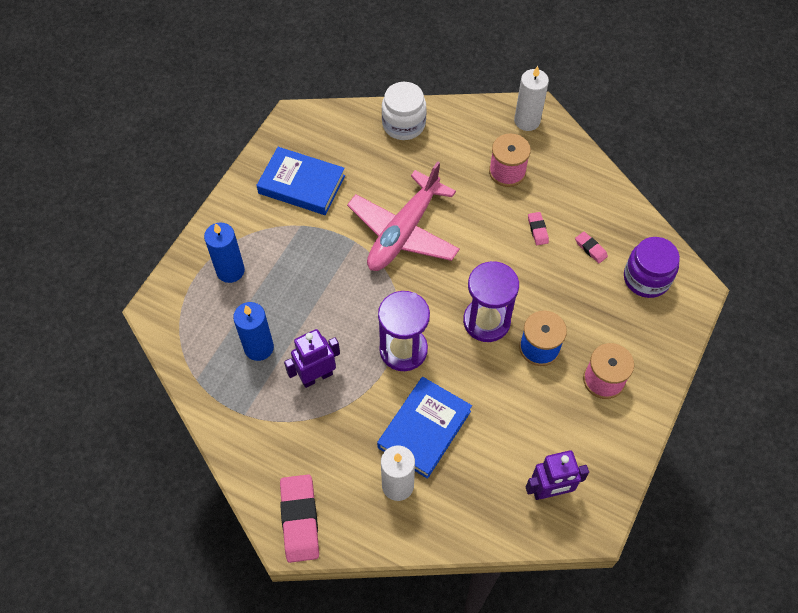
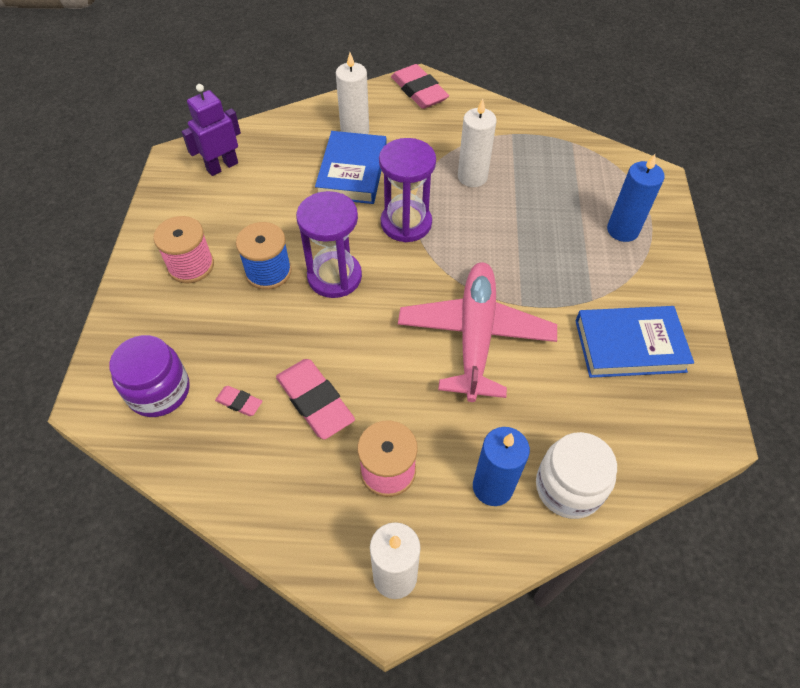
camera: 155 degrees right, 5 degrees down
(259, 347) = (540, 180): blue candle -> blue candle (492, 487)
(316, 376) = (472, 177): purple robot -> white candle
(537, 230) = (315, 401): pink eraser -> pink eraser, size x2.04

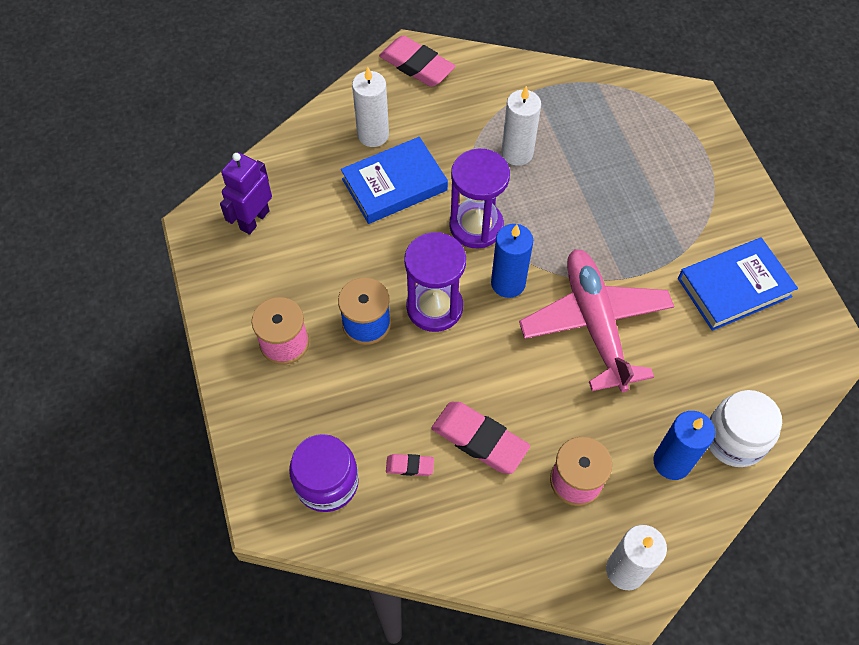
camera: 20 degrees left, 5 degrees up
(352, 172) = (394, 184): blue book -> blue book turned 75 degrees clockwise
(622, 230) = (683, 168): blue candle -> blue candle (508, 283)

